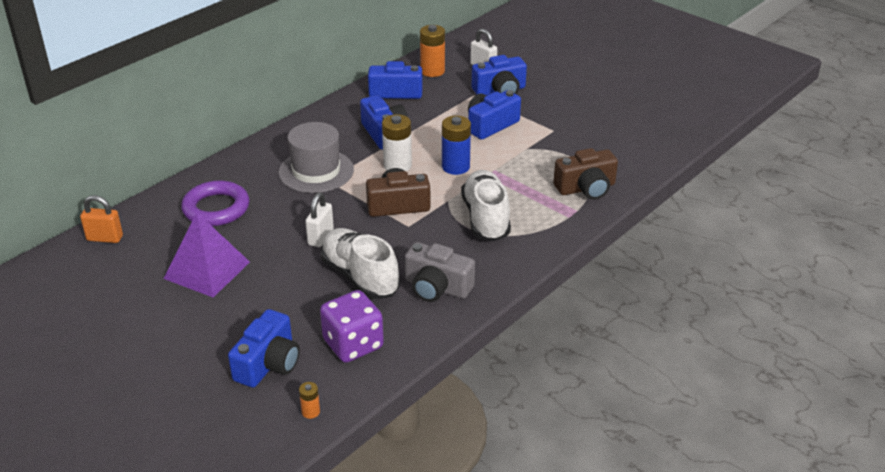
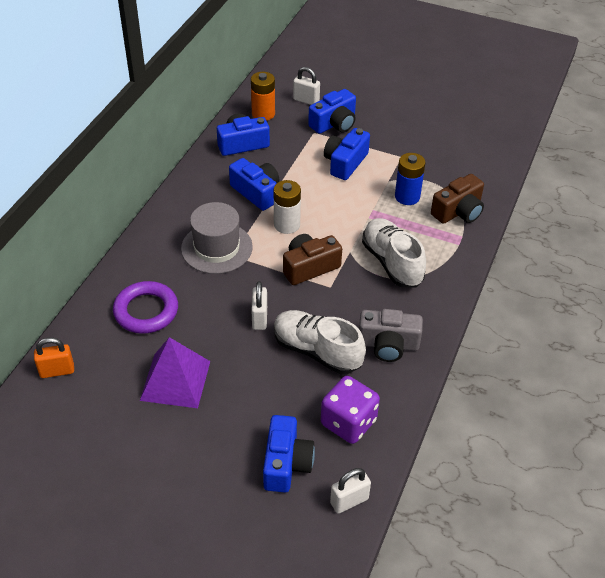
camera: 20 degrees left, 10 degrees up
(310, 412) = (349, 501): orange battery -> white padlock
(455, 167) = (338, 214): blue battery -> blue battery (407, 197)

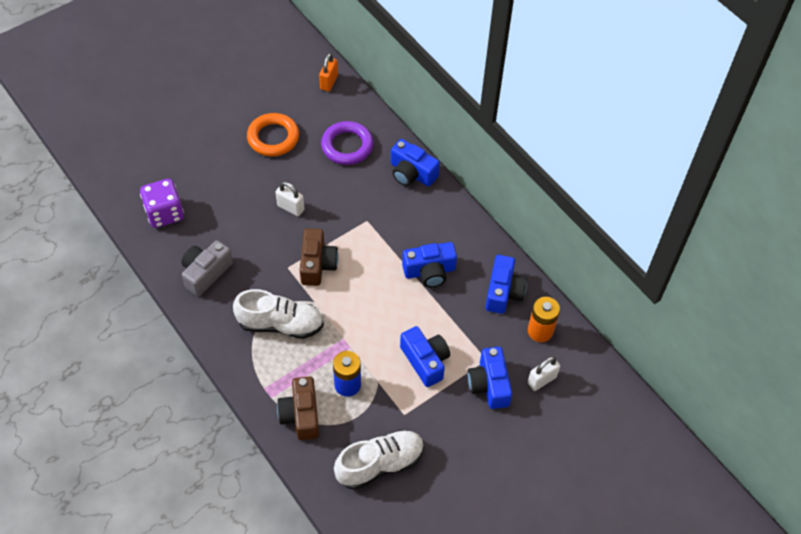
camera: 120 degrees right, 10 degrees up
(175, 380) = (273, 138): purple pyramid -> orange ring
(216, 248) = (382, 214): grey hat -> none
(286, 463) = (164, 166): blue camera -> blue camera (412, 173)
(287, 225) = (375, 273): white battery -> none
(317, 351) = (235, 226): white shoe -> white shoe (380, 464)
(349, 501) = (113, 184): white padlock -> none

